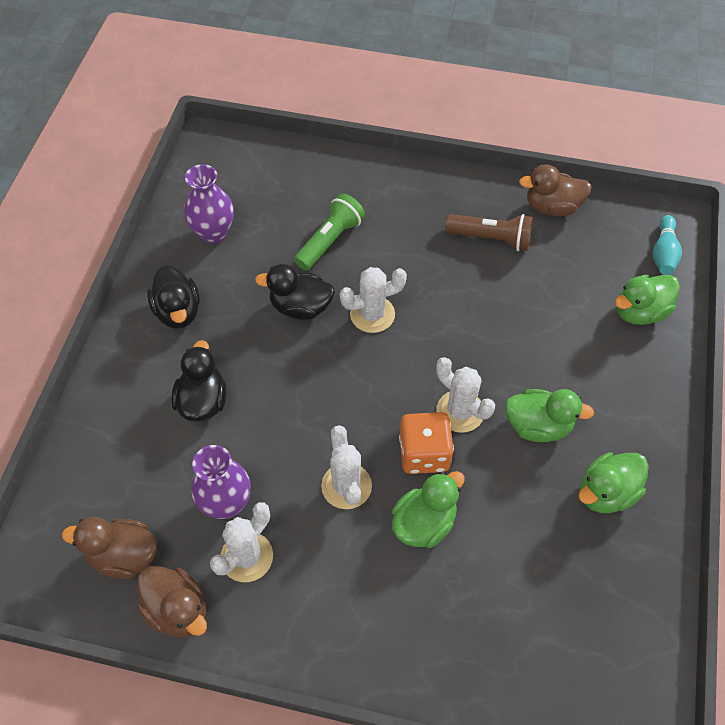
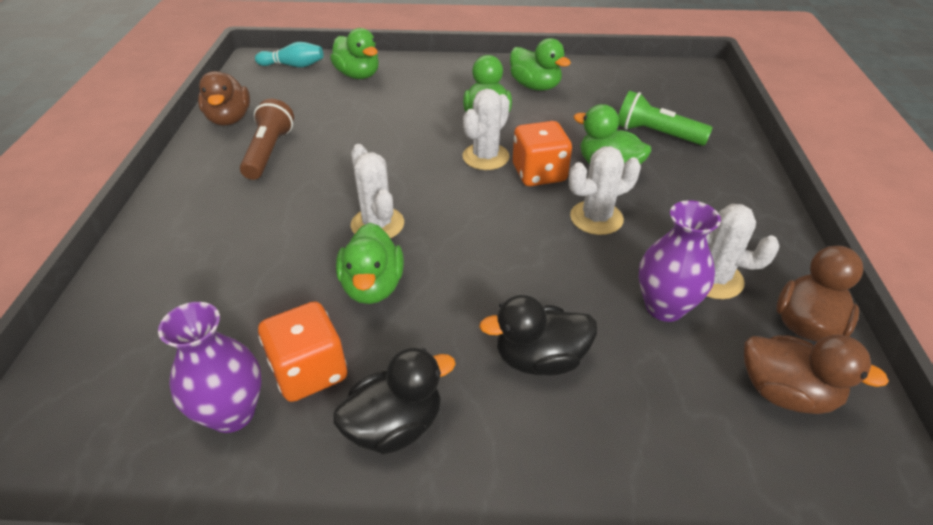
camera: 100 degrees left, 15 degrees down
(123, 556) = (785, 393): brown duck -> brown duck turned 60 degrees counterclockwise
(233, 269) = (309, 371): none -> orange dice
(300, 307) = (373, 286): black duck -> green duck
(330, 240) = (260, 274): green flashlight -> green flashlight (656, 134)

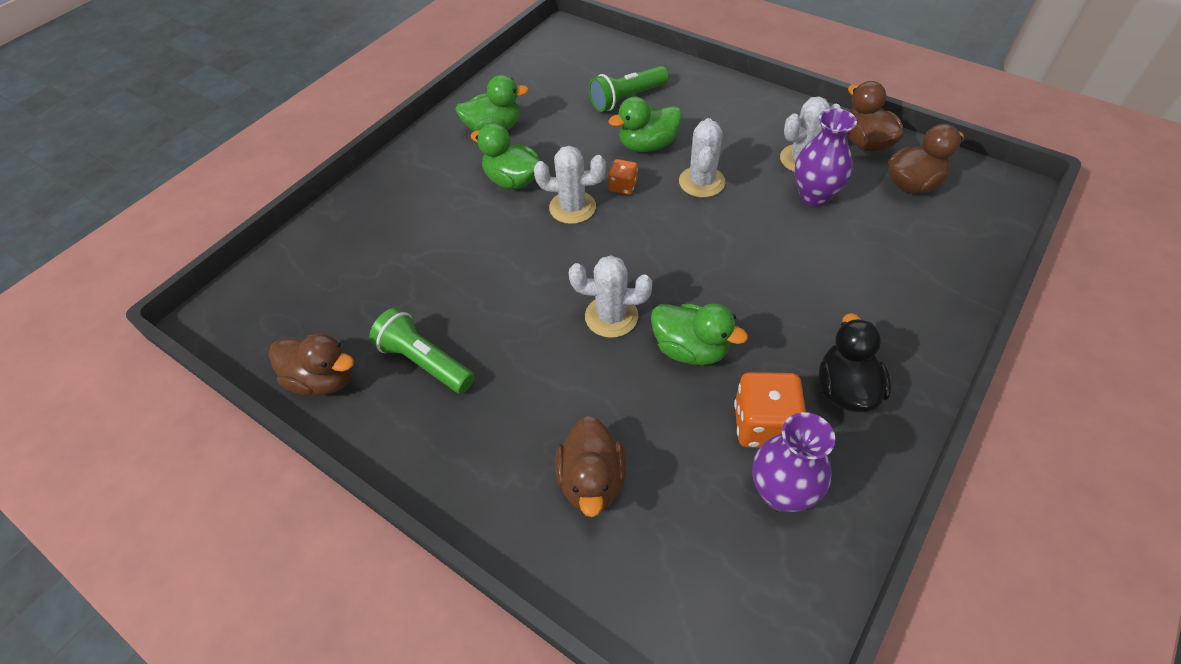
camera: 55 degrees left, 10 degrees up
(195, 278) = (591, 481): none -> brown duck
(269, 152) = (424, 362): brown flashlight -> green flashlight
(293, 65) = (262, 287): turquoise bowling pin -> none
(358, 75) = (343, 240): green duck -> none
(485, 157) = (572, 207): white cactus -> white cactus turned 60 degrees counterclockwise
(539, 173) = (623, 186): orange dice -> orange dice, size x0.56
(539, 359) = (825, 282): black duck -> none

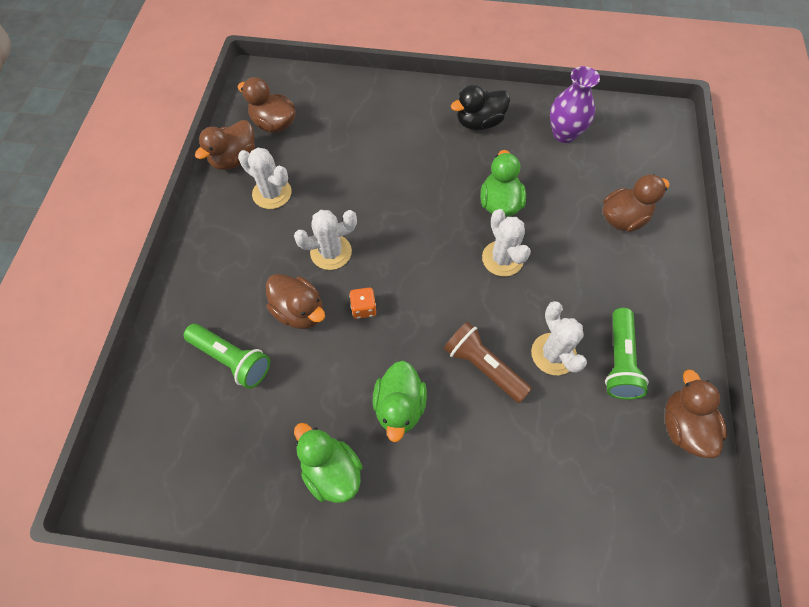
camera: 120 degrees left, 10 degrees up
(504, 248) = (483, 366): none -> brown flashlight
(572, 207) = (408, 336): white cactus -> white cactus (553, 354)
(647, 145) = (299, 311): green duck -> brown duck
(764, 425) = (529, 152): orange dice -> none
(814, 196) = (314, 175): purple vase -> none

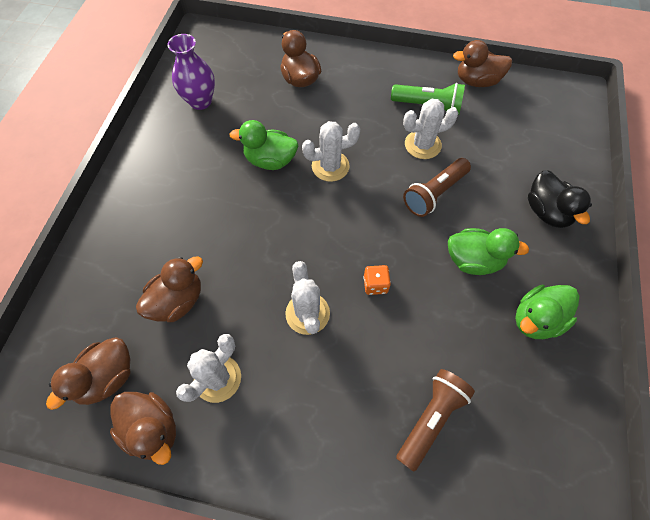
camera: 85 degrees left, 0 degrees up
(232, 359) = (431, 418): green flashlight -> brown flashlight
(299, 311) = (376, 347): brown duck -> brown duck (178, 301)
(479, 122) = (168, 164): black duck -> black duck (547, 212)

